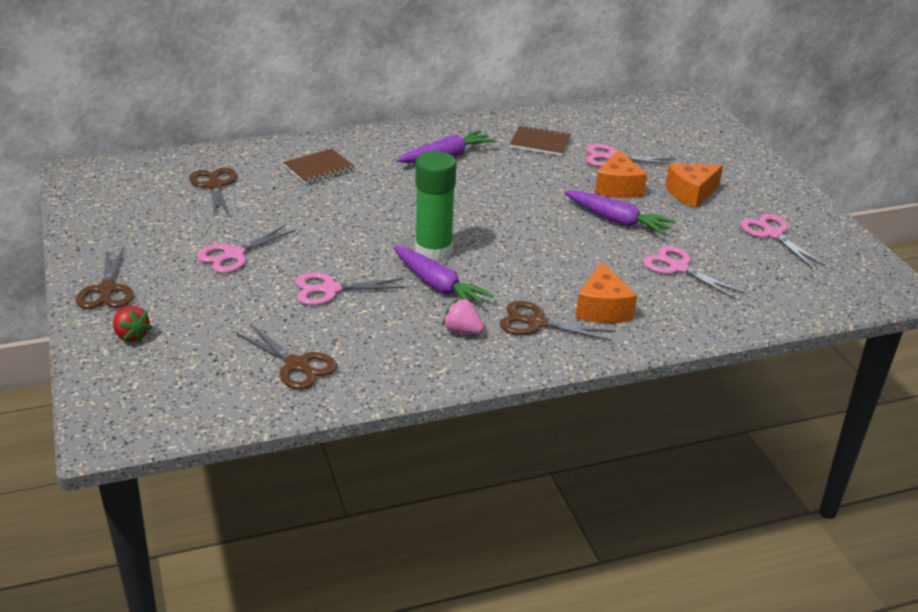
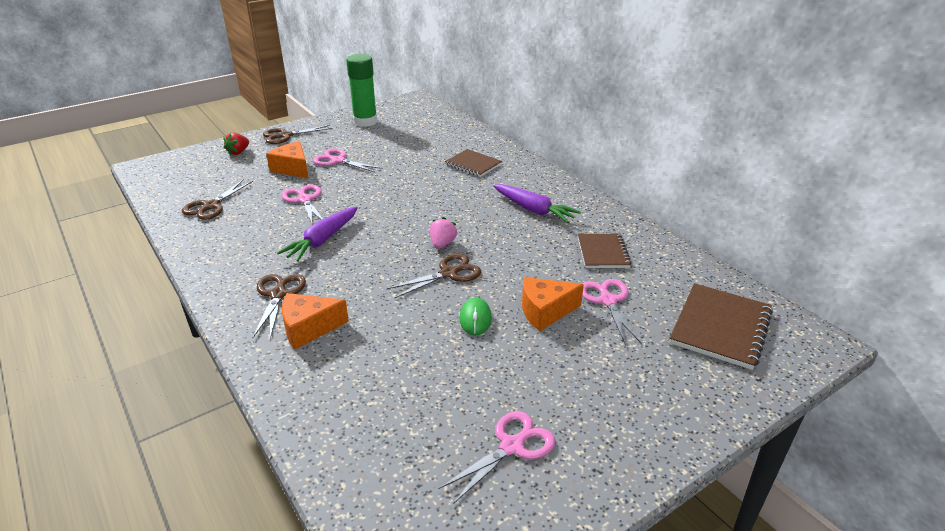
camera: 75 degrees right, 0 degrees up
(214, 185) = (424, 137): brown scissors -> brown scissors (448, 273)
(433, 251) = (373, 230): green glue stick -> green glue stick (365, 122)
(462, 331) = (260, 261): pink strawberry -> pink strawberry (442, 244)
(617, 221) = (475, 319): purple carrot -> green mouse
(662, 126) = (720, 327): none -> brown notebook
(678, 268) = (399, 371): pink scissors -> none
(691, 194) = (568, 366): orange cheese -> orange cheese (292, 169)

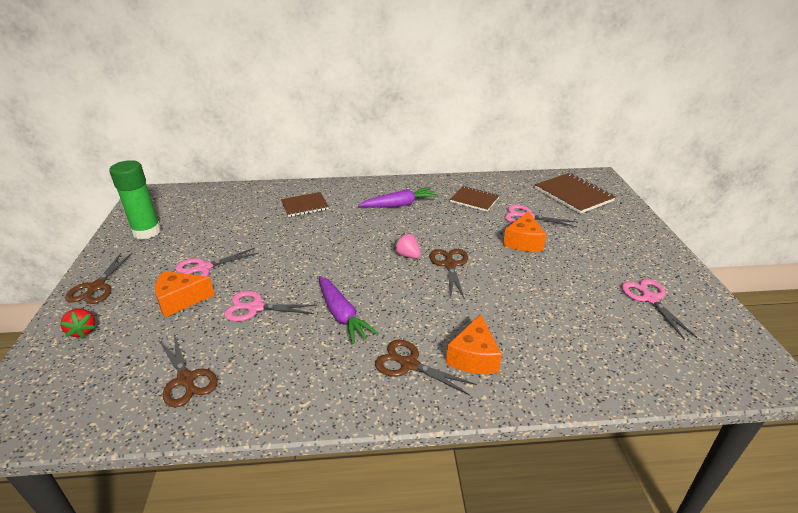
camera: 60 degrees left, 0 degrees up
(475, 319) = (514, 271): green mouse -> none

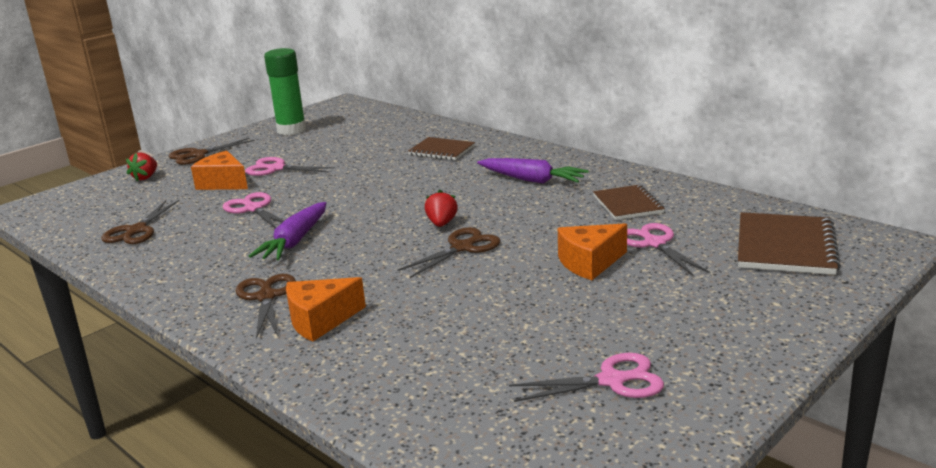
camera: 50 degrees right, 10 degrees down
(407, 255) = (441, 223): pink strawberry -> red strawberry
(650, 299) = (611, 381): pink scissors -> pink scissors turned 45 degrees clockwise

